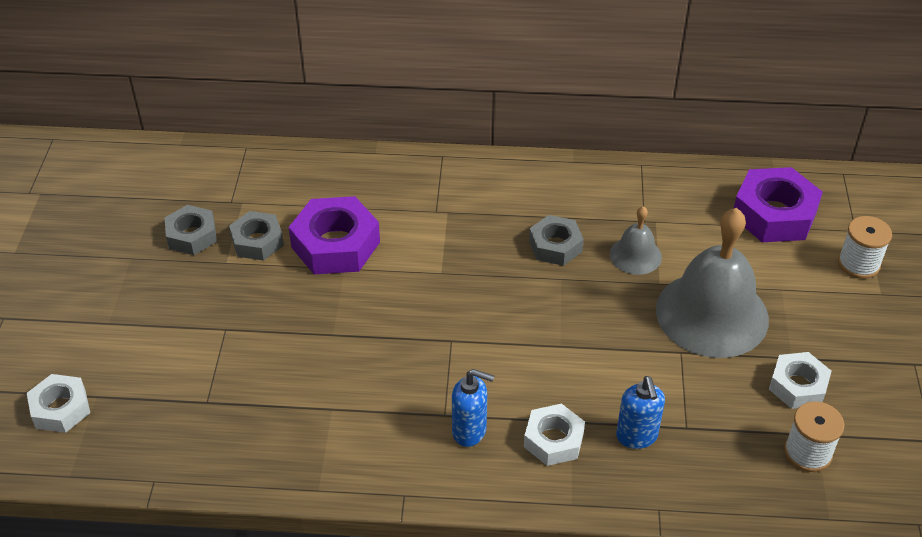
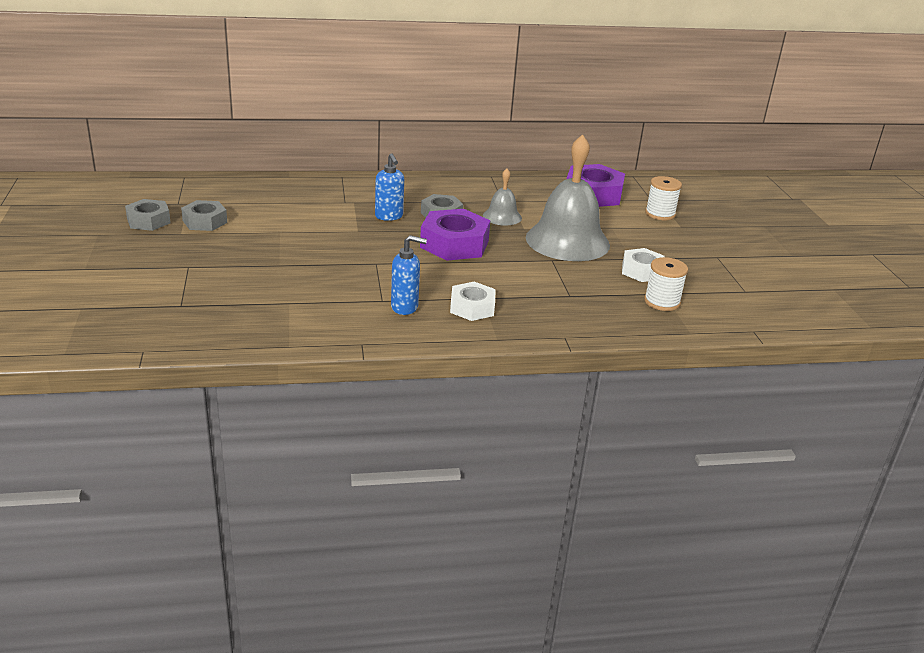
camera: 15 degrees left, 15 degrees down
(60, 409) = (49, 316): white nut -> none
(335, 245) = (269, 220): purple nut -> purple nut (454, 244)
(636, 436) = (534, 302): blue soap dispenser -> blue soap dispenser (389, 216)

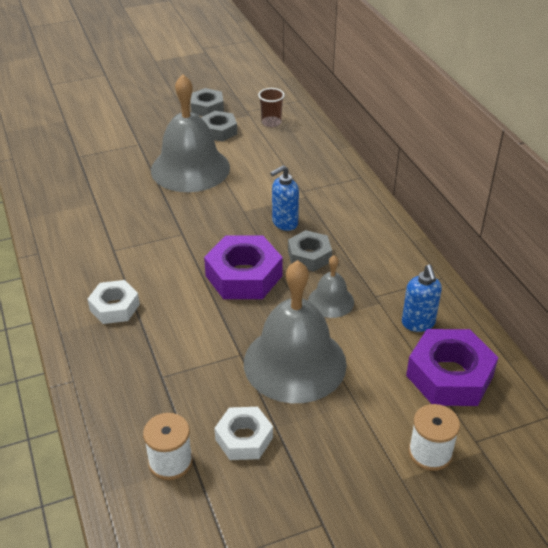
camera: 80 degrees right, 10 degrees up
(214, 195) = (271, 122): none -> brown cup
(265, 245) = (190, 168): none -> grey bell
(405, 307) = (104, 265): blue soap dispenser -> blue soap dispenser (418, 323)

